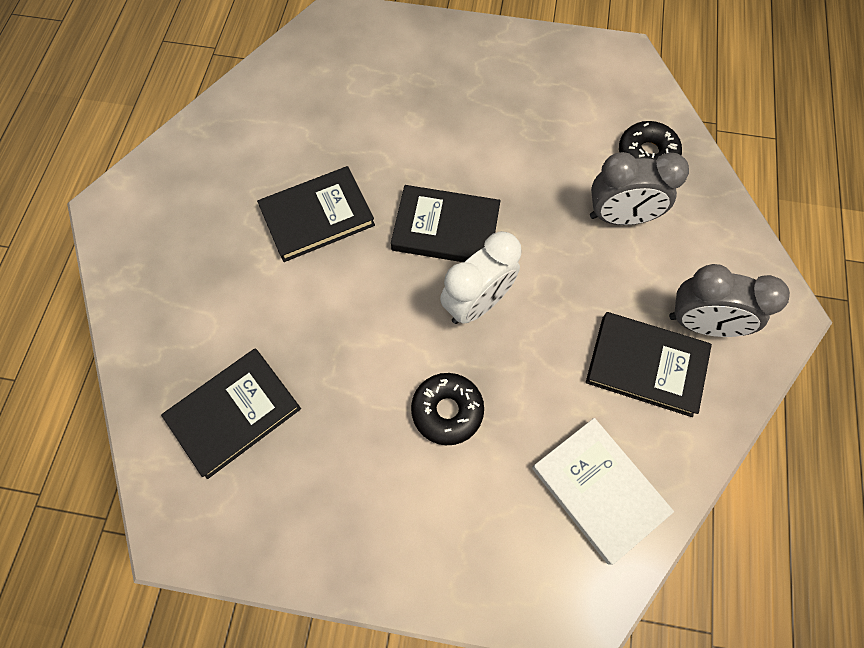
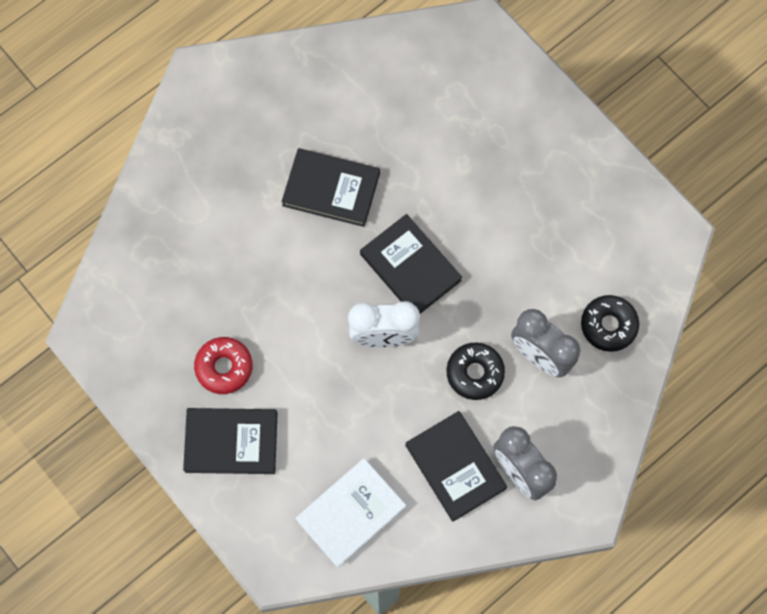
camera: 40 degrees right, 5 degrees up
(234, 413) = (173, 285): black book -> black book (231, 442)
(352, 451) = (224, 367): none -> red donut
(447, 411) = (302, 390): black donut -> black donut (475, 373)
(598, 490) = (351, 513): white book -> white book turned 45 degrees clockwise

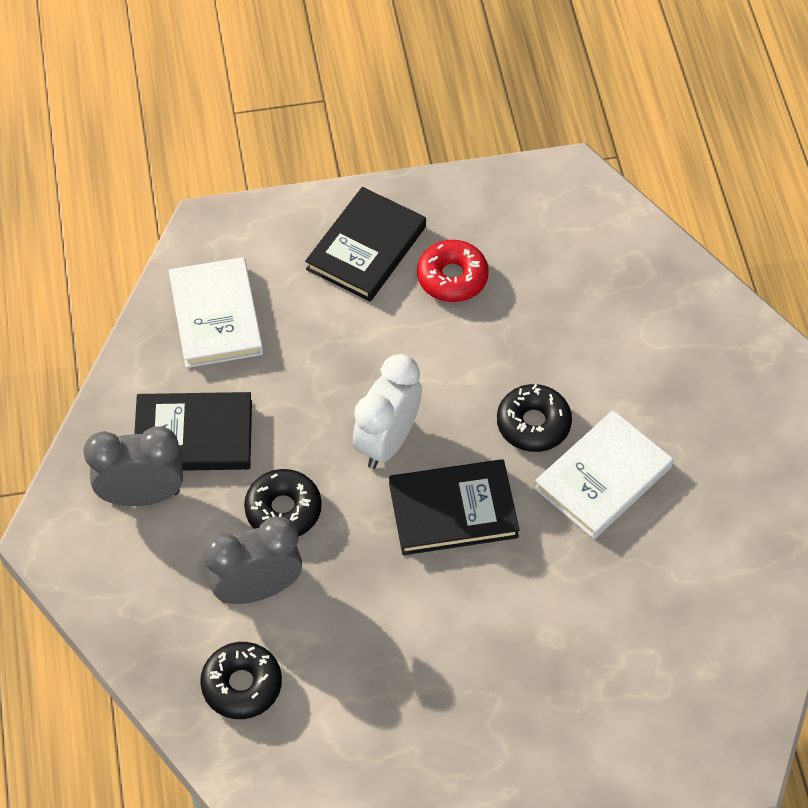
camera: 120 degrees right, 15 degrees down
(315, 251) = (533, 424): none -> black donut
(331, 189) = (603, 478): black book -> white book

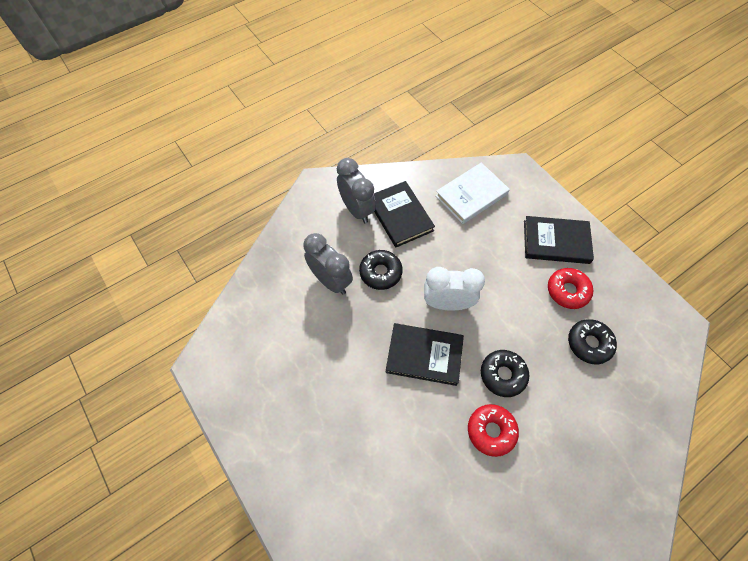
camera: 65 degrees right, 5 degrees up
(242, 685) = (275, 297): black donut -> black donut (589, 343)
(453, 510) = (424, 355): black book -> black book turned 45 degrees counterclockwise
(603, 478) = (491, 431): white book -> red donut

